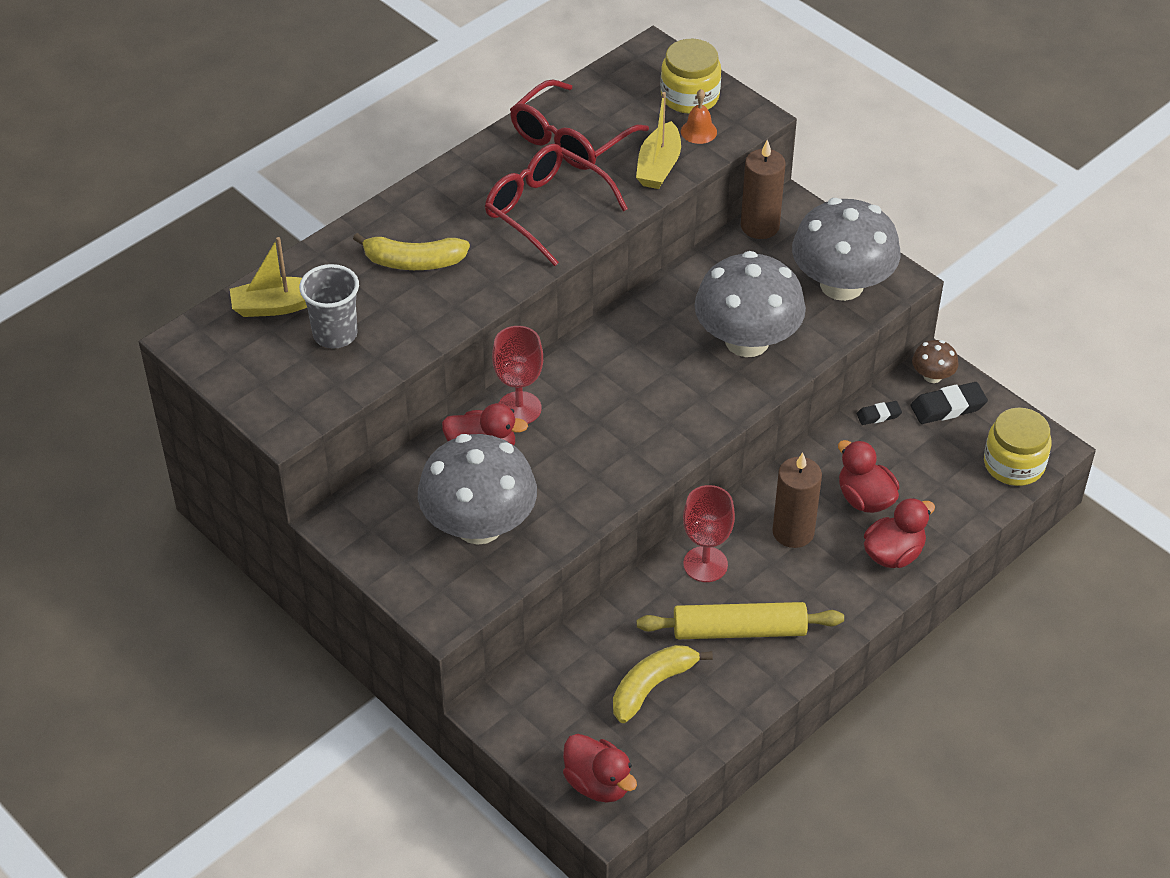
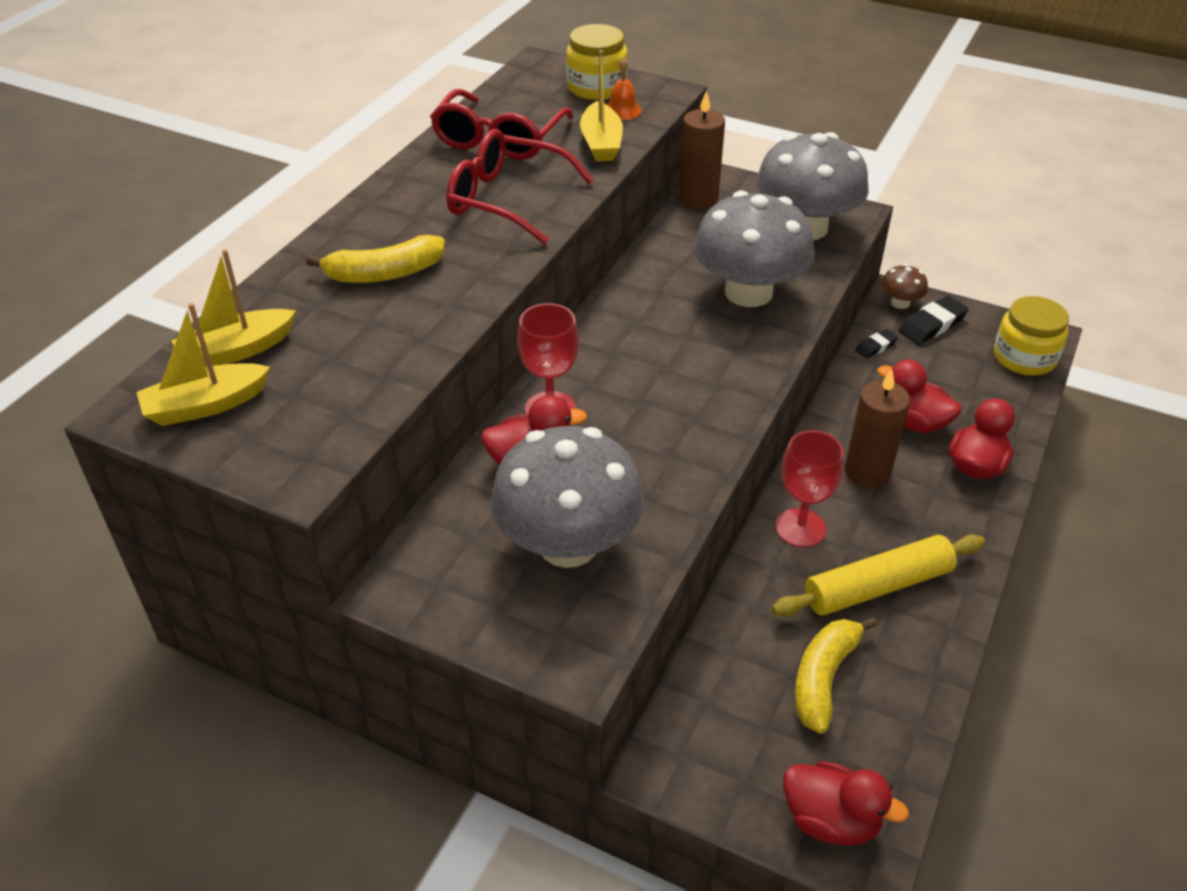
camera: 20 degrees left, 5 degrees down
(240, 348) = (206, 405): none -> yellow boat
(335, 334) = (322, 363): grey cup -> none

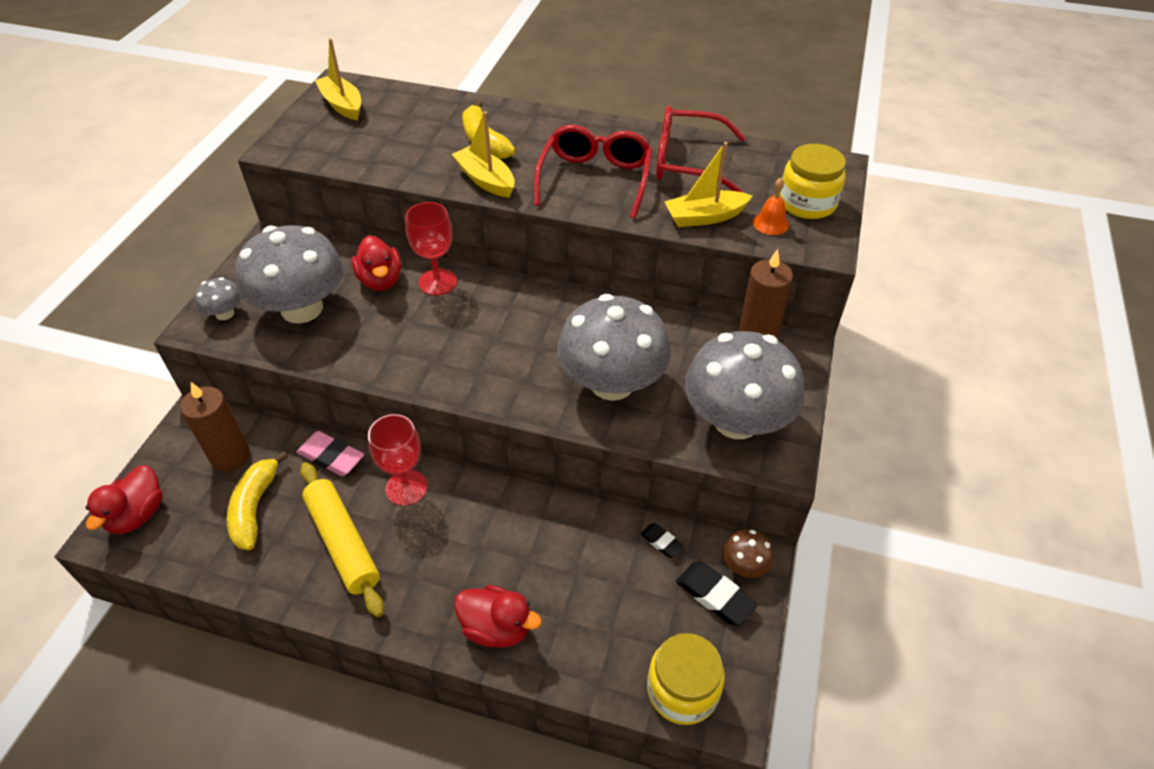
camera: 80 degrees right, 5 degrees up
(237, 351) = (394, 104): yellow boat -> yellow boat (486, 180)
(557, 634) = (225, 314): none -> grey mushroom
(747, 599) = (331, 457): none -> pink eraser
(823, 678) = (255, 507): yellow banana -> yellow banana turned 105 degrees counterclockwise
(867, 471) = (478, 535): brown candle -> brown candle (230, 456)
(914, 422) = (551, 574): red duck -> none

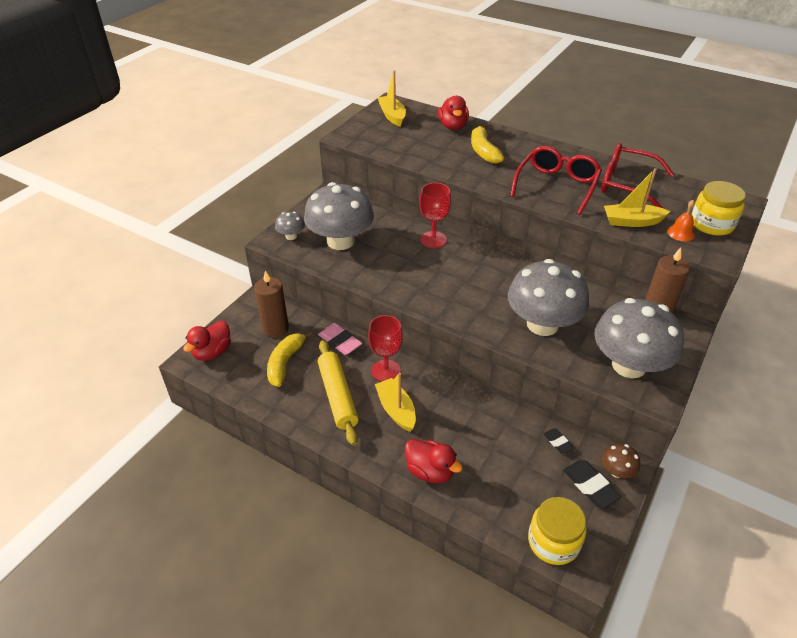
camera: 15 degrees right, 5 degrees down
(381, 280) = (395, 232): red duck -> red duck (453, 126)
(486, 180) = (480, 175): yellow boat -> yellow boat (396, 410)

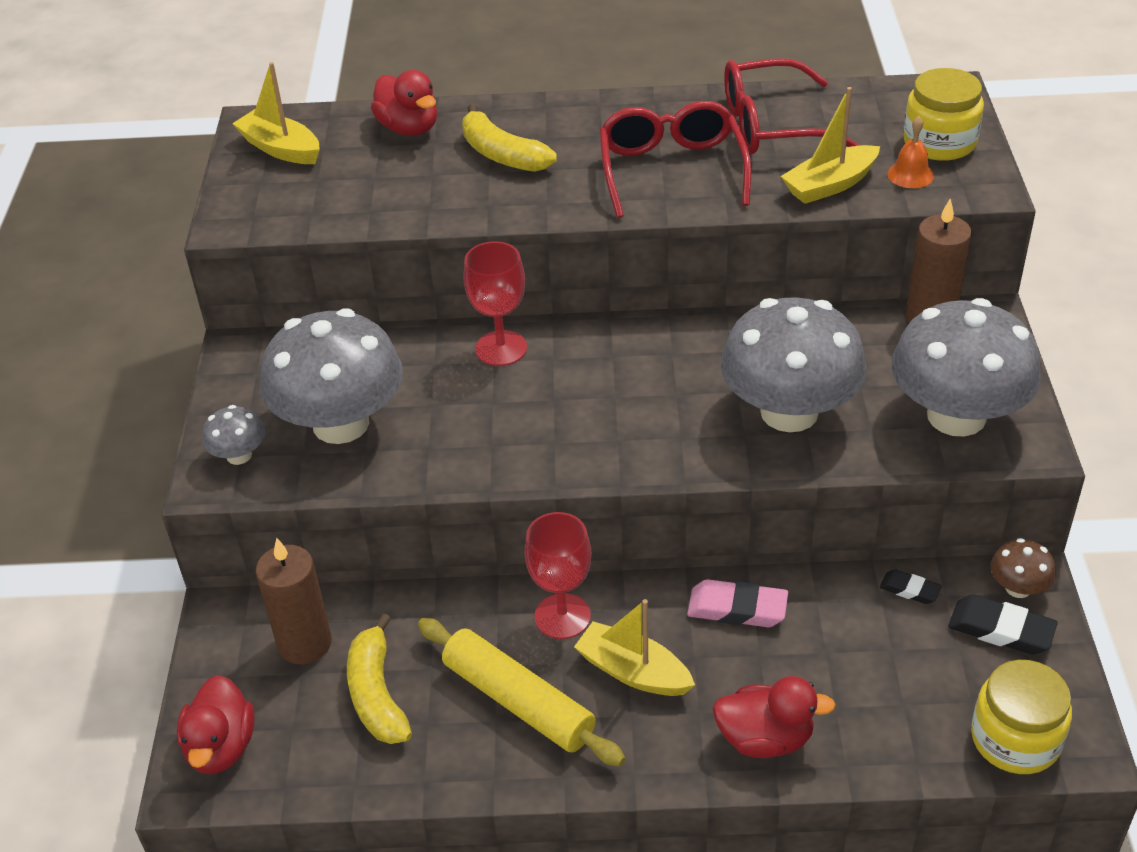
camera: 30 degrees left, 0 degrees up
(340, 342) = (442, 607): pink eraser -> pink eraser (737, 609)

